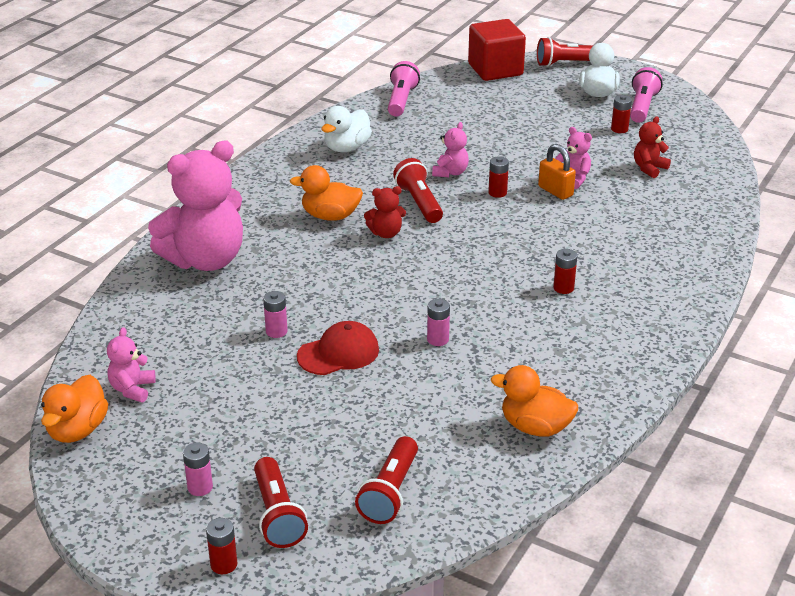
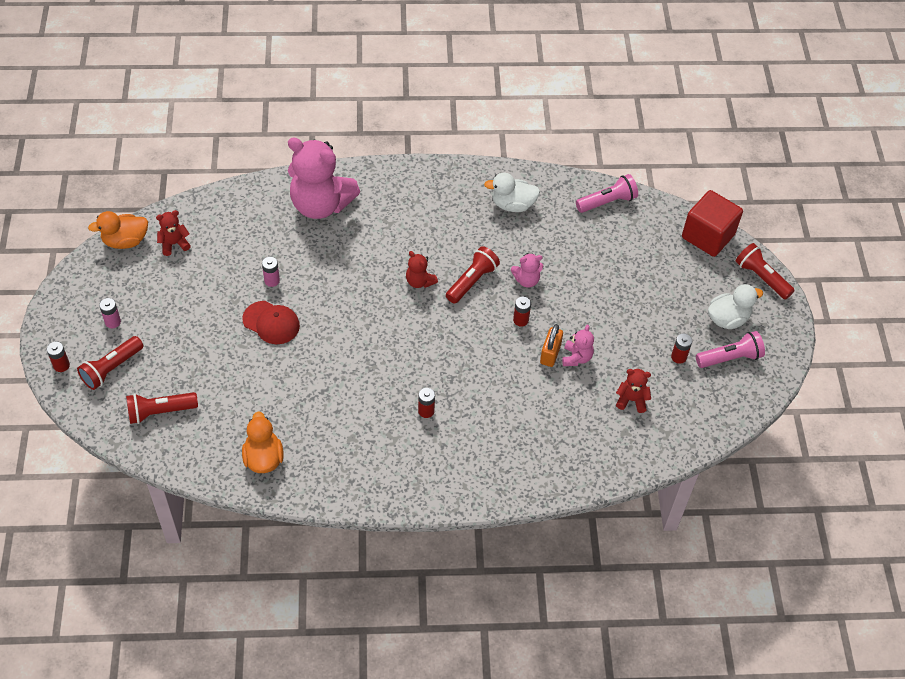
camera: 55 degrees right, 20 degrees up
(132, 389) = (174, 244): pink teddy bear -> red teddy bear
(330, 216) = (418, 241): orange duck -> none
(438, 339) = (319, 367): pink battery -> none

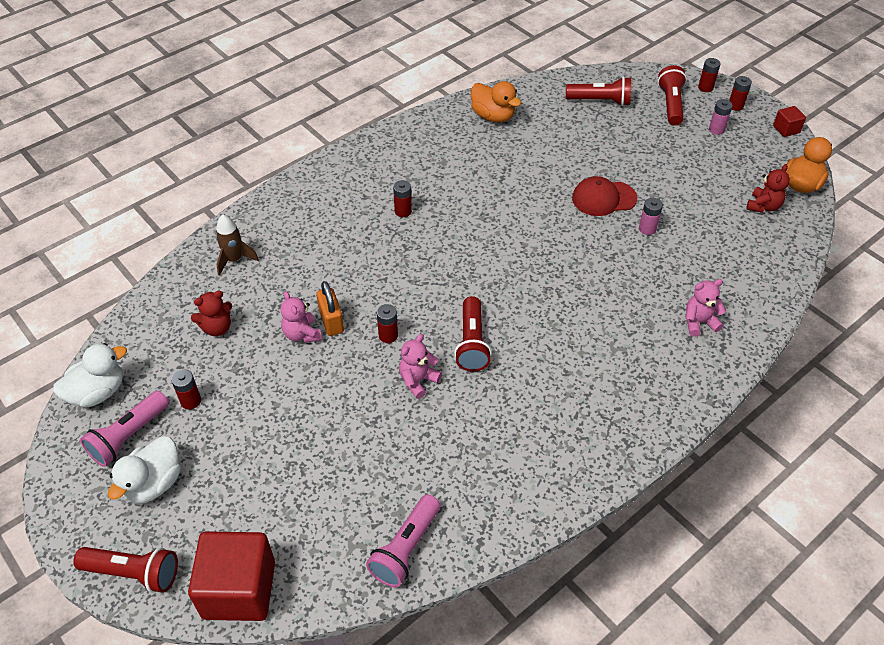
camera: 145 degrees right, 5 degrees down
(64, 287) = (786, 129): none -> red cube
(66, 332) = (735, 106): none -> red battery
(160, 412) = (600, 101): red flashlight -> red flashlight turned 60 degrees clockwise
(321, 205) = (699, 322): pink teddy bear -> pink teddy bear, size x0.44
(419, 281) = (521, 310): red teddy bear -> none
(512, 205) = (513, 461): white duck -> white duck (98, 392)
(585, 451) = (234, 260): none -> brown rocket

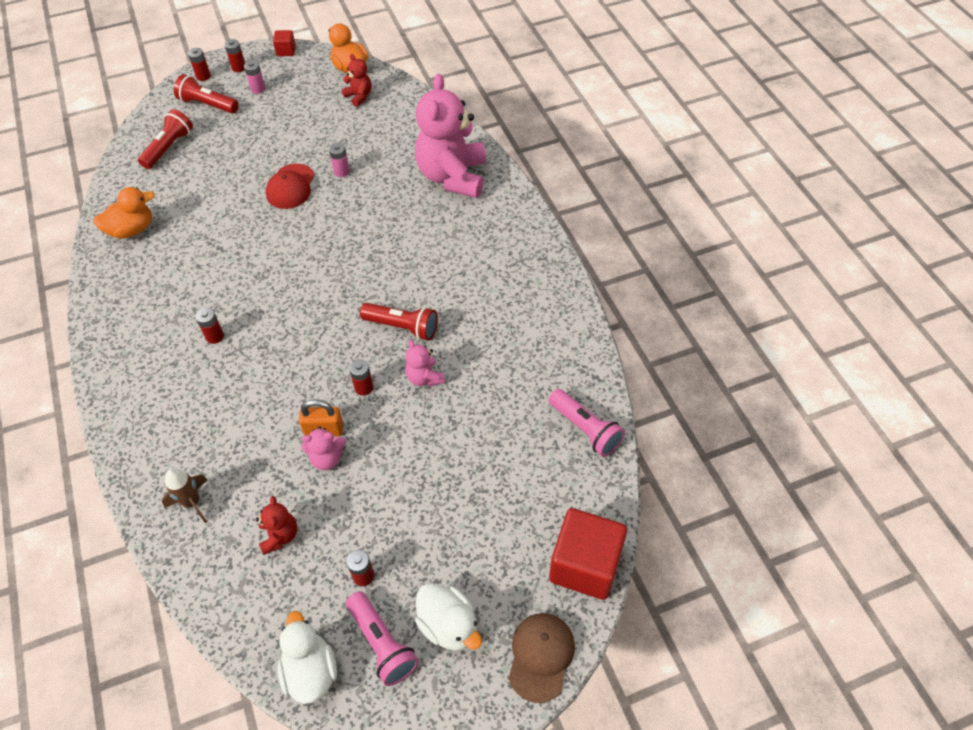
camera: 70 degrees left, 5 degrees up
(133, 573) = (541, 656): red flashlight -> brown cap
(699, 322) = (452, 176): pink teddy bear -> pink teddy bear, size x2.28

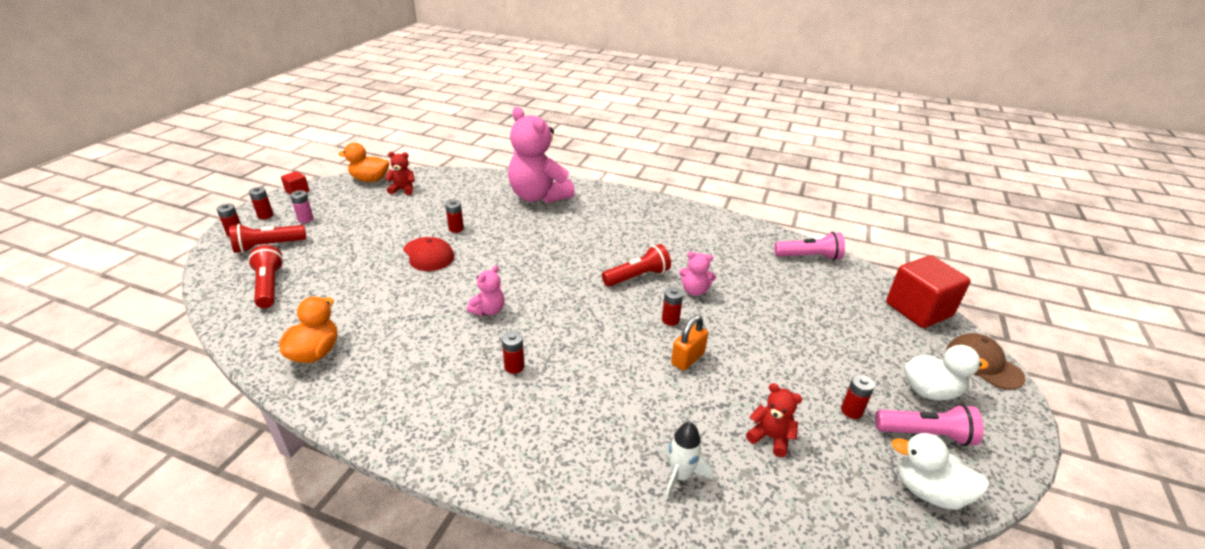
camera: 50 degrees left, 20 degrees down
(192, 502) = (680, 476): brown rocket -> white rocket
(327, 458) = (717, 371): pink teddy bear -> pink teddy bear (488, 310)
(341, 172) = (456, 229): pink battery -> red battery

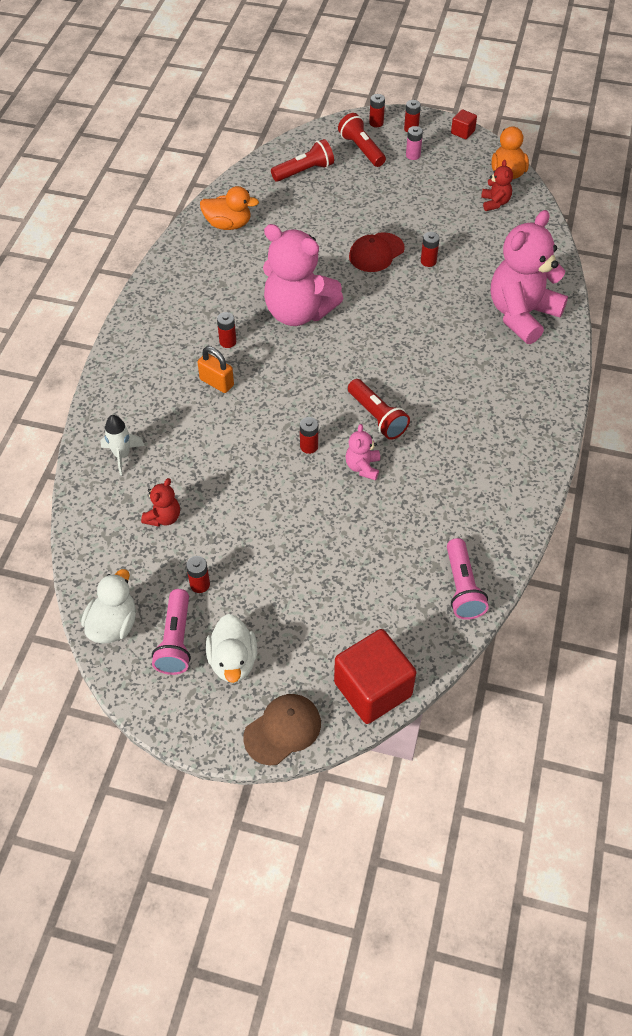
camera: 85 degrees right, 20 degrees up
(488, 310) = (298, 312): pink teddy bear -> pink teddy bear, size x2.28
(687, 359) = (254, 460): orange padlock -> orange padlock (217, 382)

